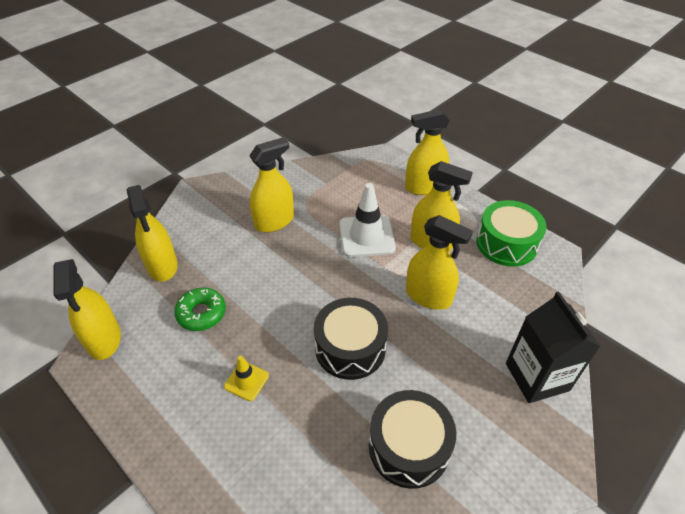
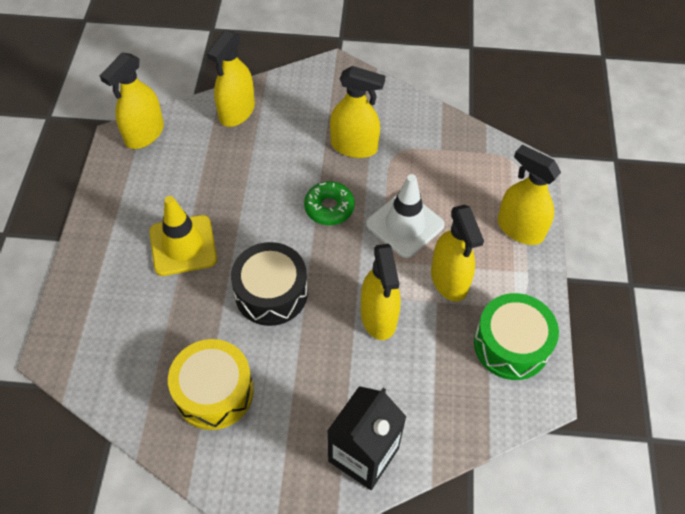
camera: 50 degrees right, 10 degrees up
(201, 313) = (216, 172): green donut -> green donut (329, 208)
(246, 381) = (183, 245): yellow traffic cone -> yellow traffic cone, size x1.86
(409, 446) = (214, 392): black drum -> yellow drum

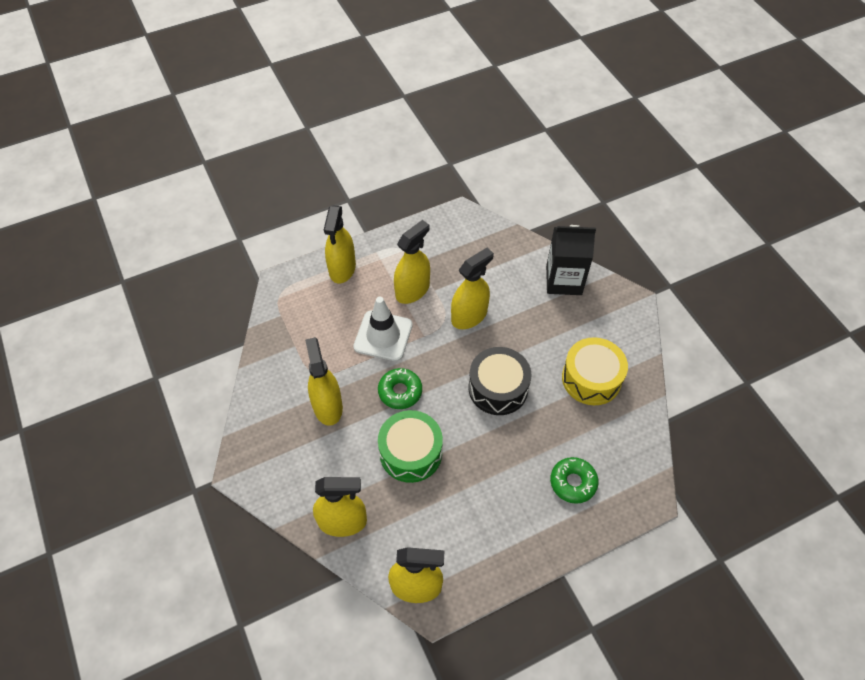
camera: 120 degrees left, 0 degrees up
(125, 297) = (573, 482): none -> green donut
(183, 245) = (503, 472): yellow traffic cone -> none
(511, 345) = (437, 240): green drum -> green drum (411, 453)

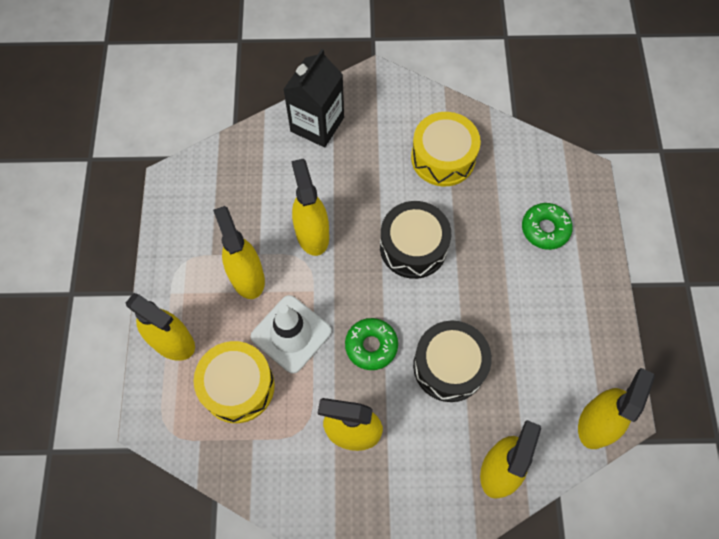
camera: 65 degrees left, 10 degrees up
(328, 320) = (238, 386): none -> yellow drum
(411, 453) = (449, 366): green drum -> black drum

